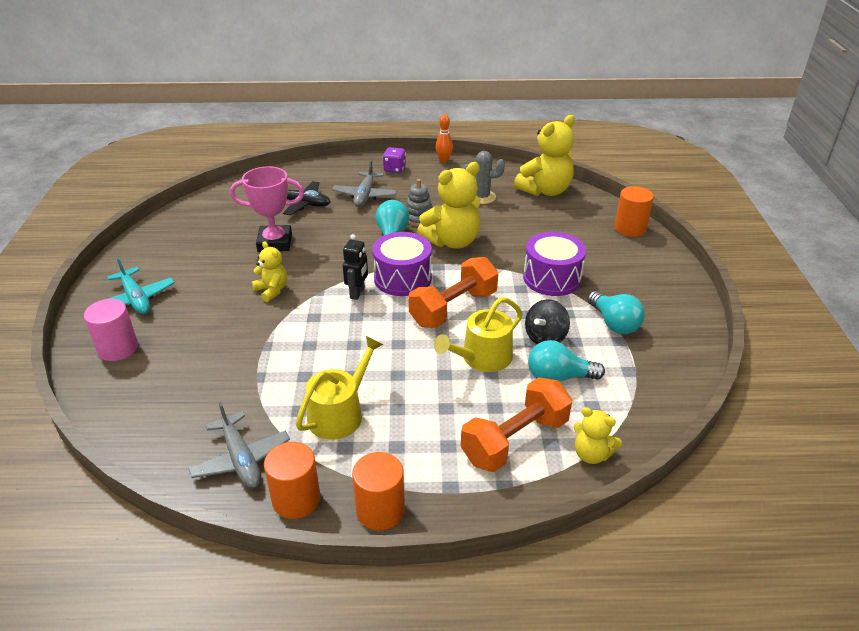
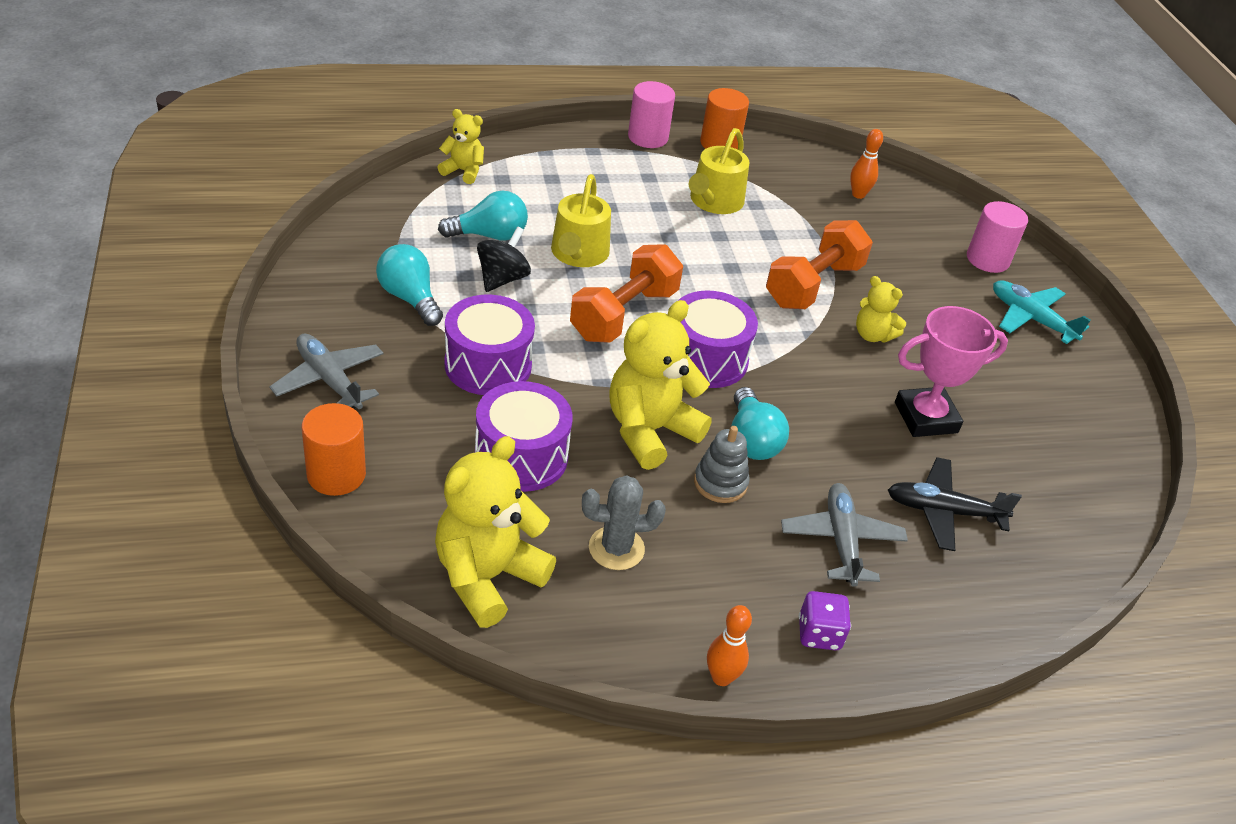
camera: 165 degrees right, 5 degrees up
(182, 422) = (858, 194): none -> orange bowling pin
(241, 459) = (784, 168): grey plane -> grey plane (329, 380)
(357, 293) = (758, 333): black robot -> none
(380, 510) = (648, 137): orange cylinder -> pink cylinder
(482, 358) = (578, 254): yellow watering can -> yellow watering can turned 150 degrees clockwise
(515, 440) = (537, 181): orange dumbbell -> orange dumbbell (813, 285)
(529, 232) = (521, 456): none -> purple drum

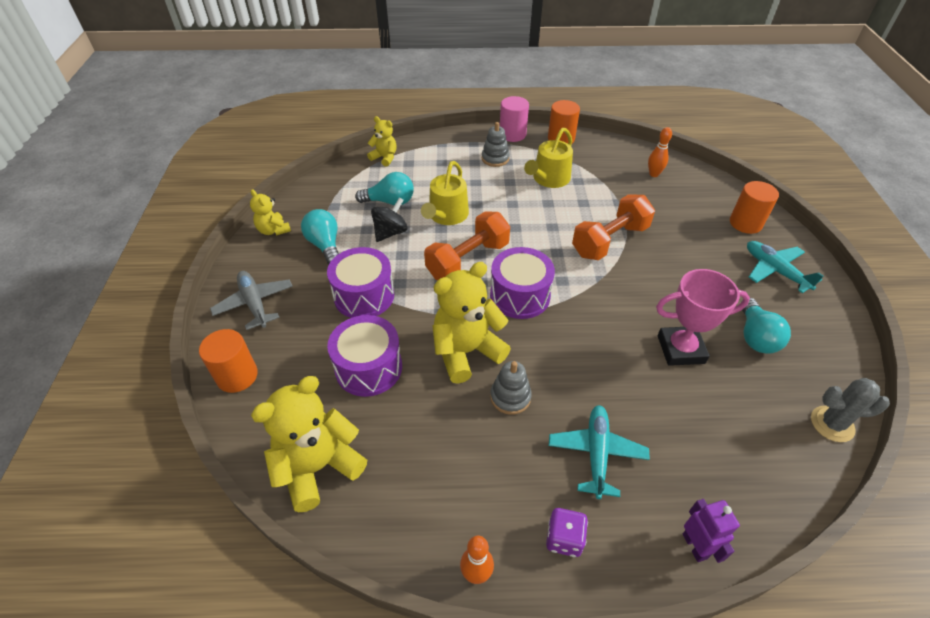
camera: 15 degrees right, 5 degrees up
(616, 548) = (419, 448): grey cactus -> grey cactus (832, 424)
(630, 173) = (495, 159): none -> grey stacking toy
(751, 440) = (541, 362): turquoise light bulb -> turquoise light bulb (755, 337)
(841, 541) = (596, 453): grey plane -> turquoise plane
(872, 335) = (648, 280): yellow teddy bear -> yellow teddy bear (273, 230)
(943, 511) = (684, 432): black plane -> none
(972, 630) = (695, 546): none -> purple robot
(987, 259) = (745, 223): pink cylinder -> orange cylinder

